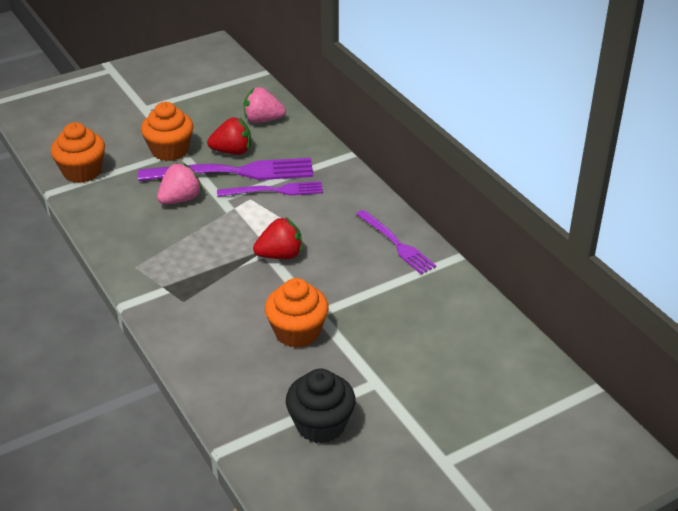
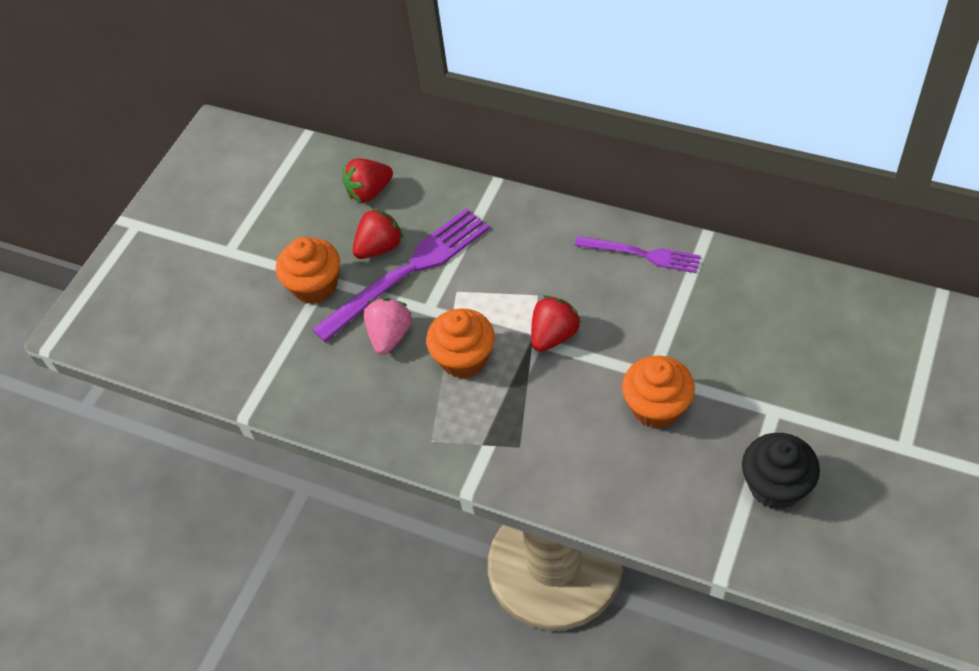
camera: 30 degrees left, 15 degrees up
(82, 172) = (251, 369): orange cupcake -> orange cupcake (464, 358)
(263, 120) = (369, 192): pink strawberry -> red strawberry
(274, 191) = (470, 267): purple fork -> none

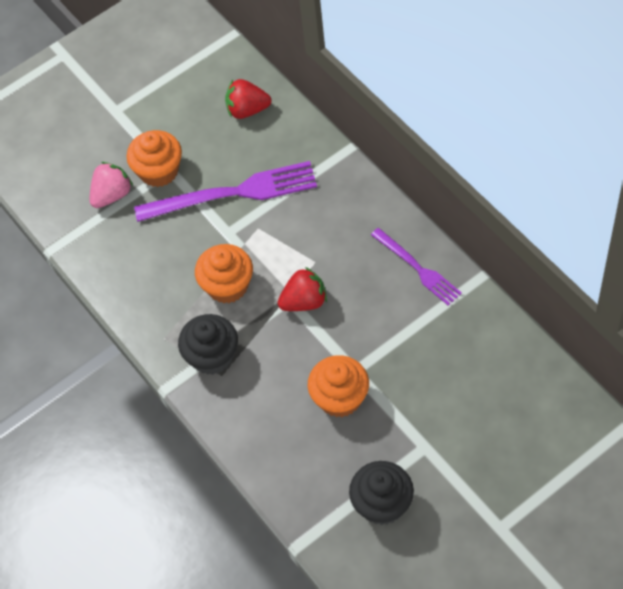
camera: 30 degrees right, 5 degrees up
(379, 247) = (225, 162): red strawberry -> none
(390, 336) = (187, 240): pink strawberry -> pink strawberry (112, 195)
(496, 433) = (212, 356): none -> black cupcake

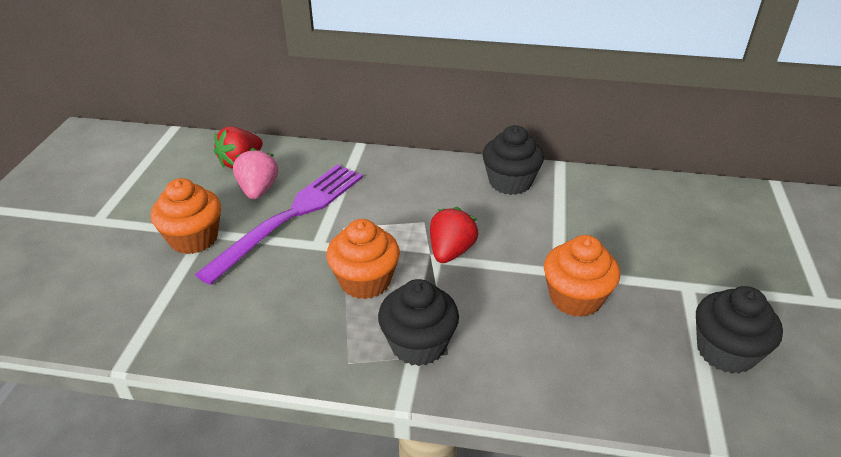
camera: 50 degrees left, 20 degrees down
(112, 195) = (157, 281): pink strawberry -> pink strawberry (258, 190)
(417, 268) = (510, 182): purple fork -> black cupcake

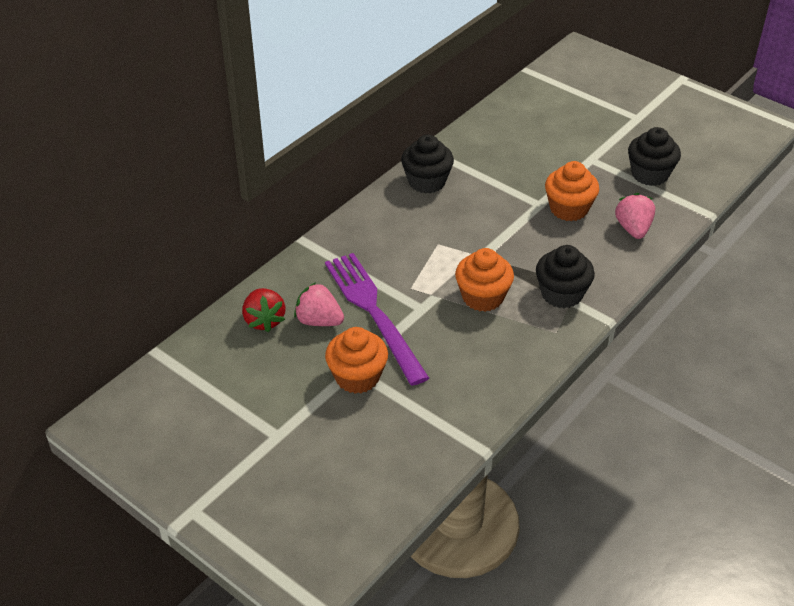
camera: 60 degrees left, 5 degrees up
(451, 251) = (482, 244): red strawberry -> none
(599, 371) = (633, 229): none -> pink strawberry

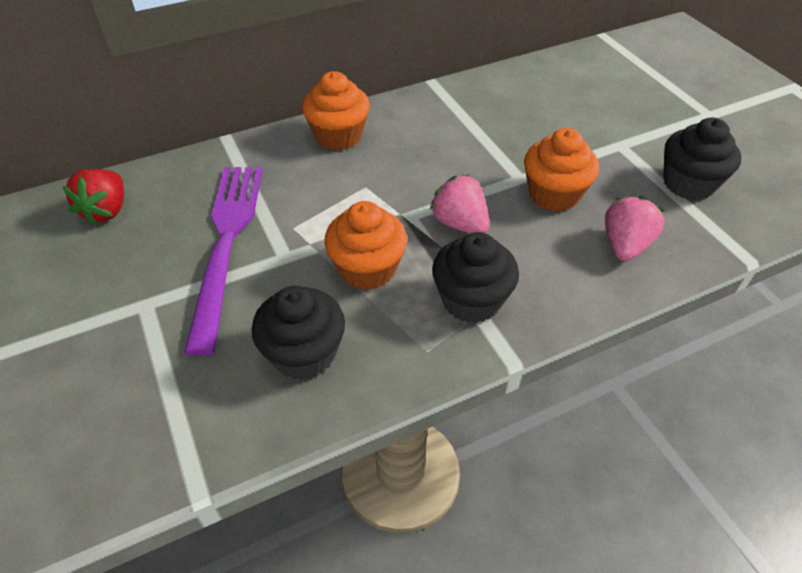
camera: 25 degrees right, 5 degrees up
(319, 321) = (160, 231): pink strawberry -> pink strawberry (460, 223)
(357, 377) = (138, 317): orange cupcake -> orange cupcake (338, 136)
(426, 182) = (406, 116): black cupcake -> black cupcake (304, 353)

